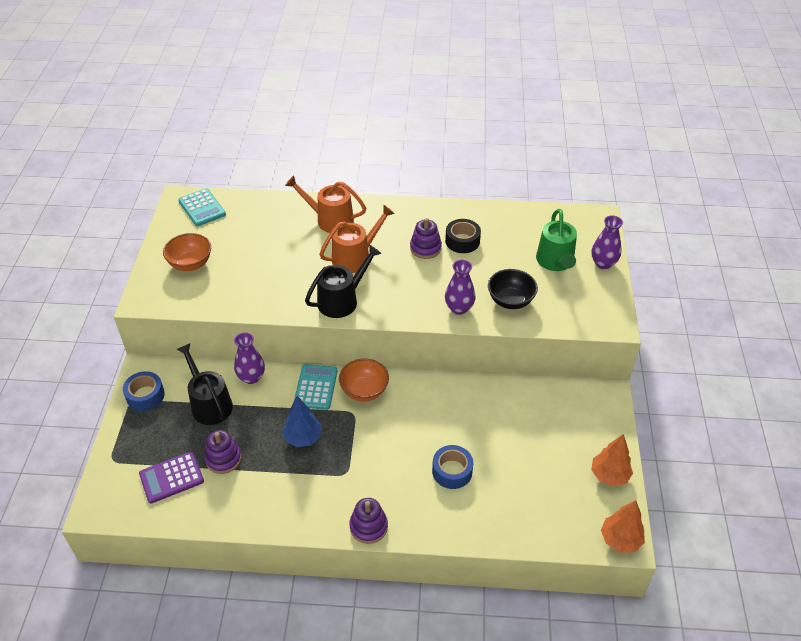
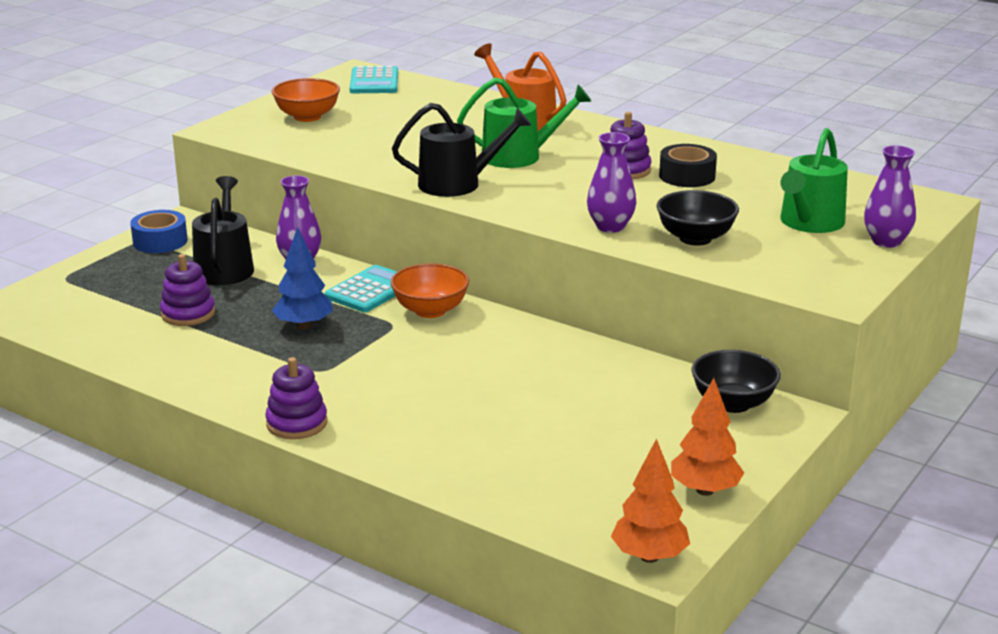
camera: 30 degrees right, 20 degrees down
(171, 478) = (111, 310): purple calculator -> none
(355, 257) = (519, 156): orange watering can -> green watering can
(452, 471) = (467, 412): blue tape -> none
(574, 399) = (733, 403): none -> black bowl

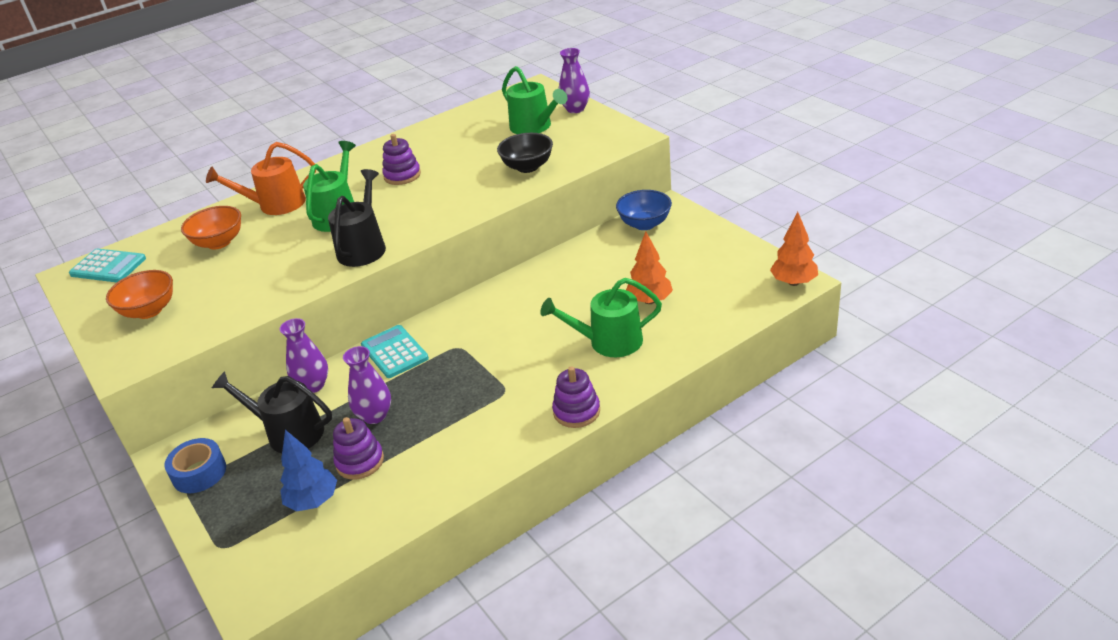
camera: 65 degrees left, 10 degrees up
(304, 326) = (428, 394): blue tree -> blue tree (313, 501)
(430, 310) = (448, 326): orange bowl -> orange bowl (219, 242)
(439, 422) = (609, 342): none -> green watering can
(610, 227) = (487, 194): purple vase -> purple vase (375, 416)
(687, 176) = (432, 155): black tape -> none
(704, 490) = (733, 251): orange tree -> orange tree (649, 300)
(733, 403) = (644, 224): black bowl -> blue bowl

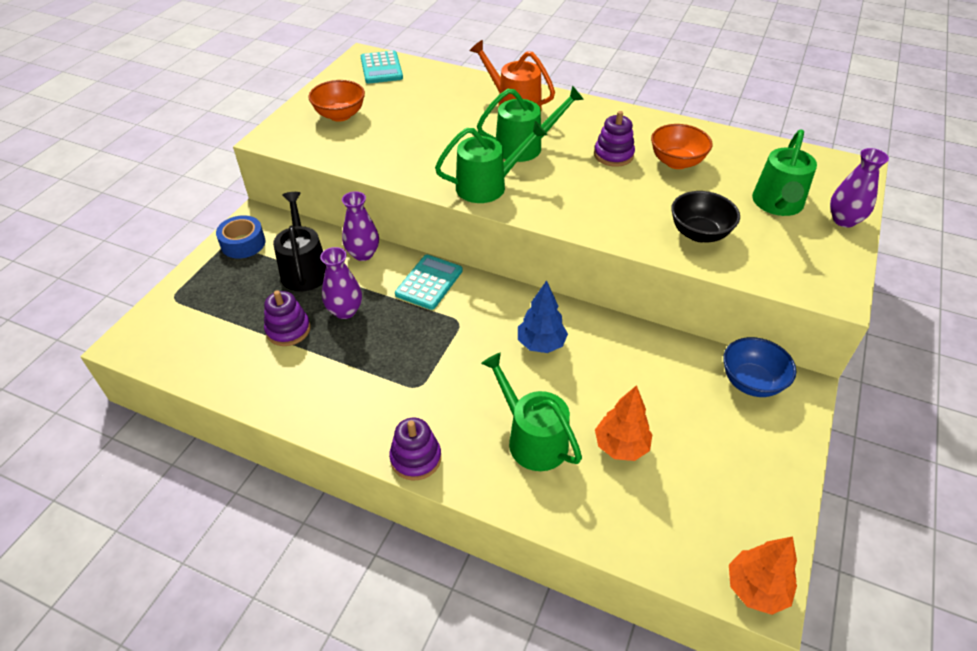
camera: 55 degrees right, 10 degrees up
(219, 242) = (443, 103): orange bowl -> orange bowl (676, 162)
(313, 501) = (235, 324): blue tree -> blue tree (541, 344)
(363, 248) = (487, 186): black watering can -> green watering can

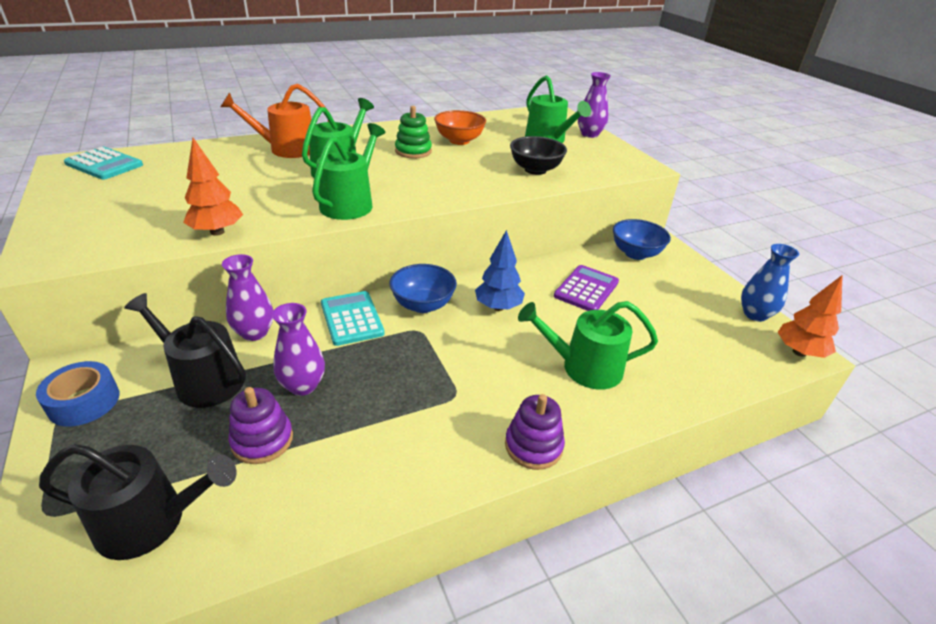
camera: 50 degrees left, 10 degrees down
(201, 335) = (151, 521): none -> black watering can
(340, 115) = (110, 211): orange bowl -> none
(489, 304) = (423, 305): none -> blue bowl
(613, 155) = (413, 151): purple stacking toy -> green stacking toy
(620, 446) = (634, 332): orange tree -> orange tree (217, 232)
(640, 381) = (586, 289): none -> purple calculator
(775, 525) = (755, 314): none -> blue vase

